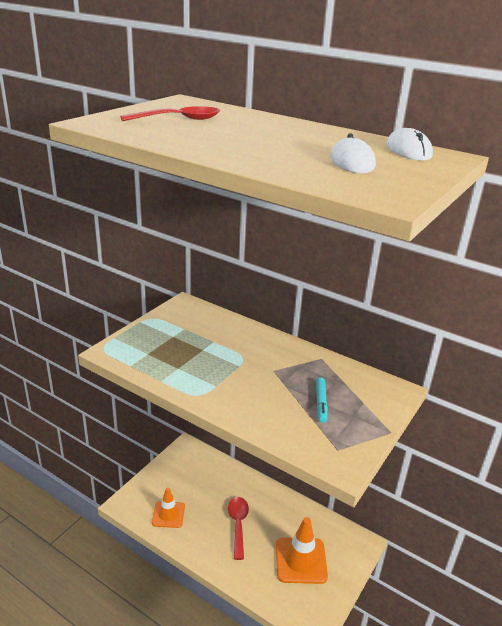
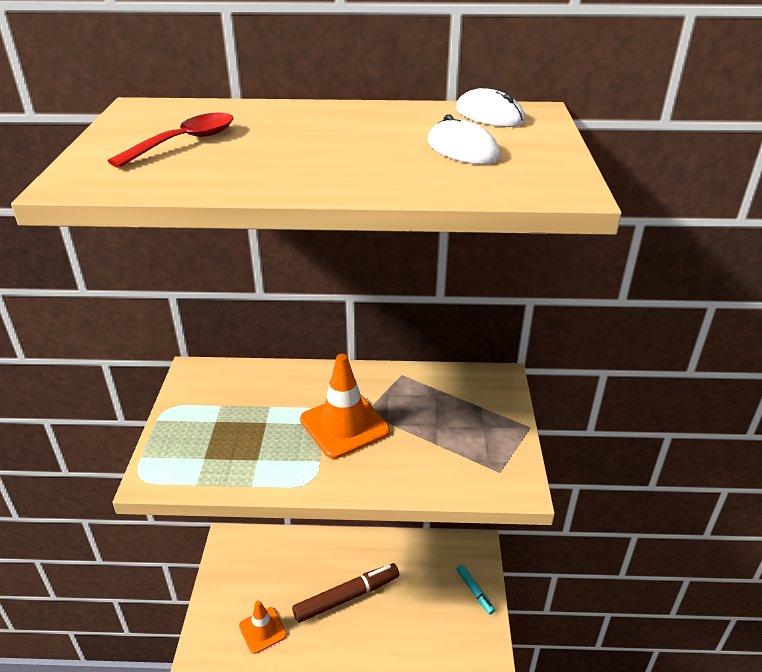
camera: 30 degrees left, 5 degrees up
(238, 524) = (347, 597): red spoon -> brown marker
(300, 560) = (434, 598): orange traffic cone -> orange traffic cone (344, 425)
(321, 403) = (443, 427): turquoise marker -> turquoise marker (475, 591)

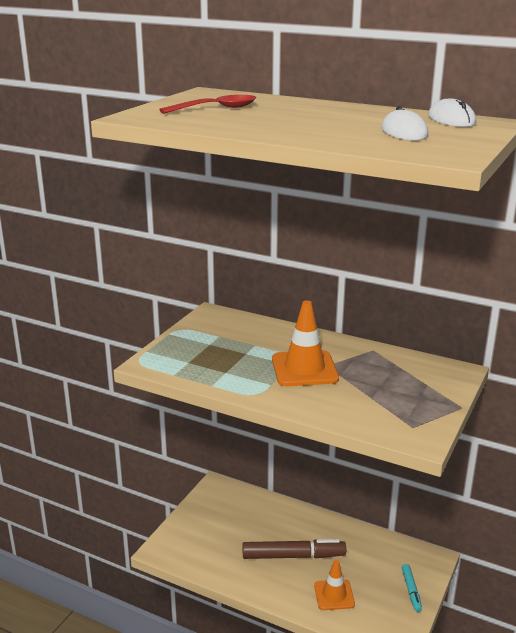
camera: 25 degrees right, 10 degrees down
(262, 630) = (213, 555): orange traffic cone -> orange traffic cone (334, 595)

